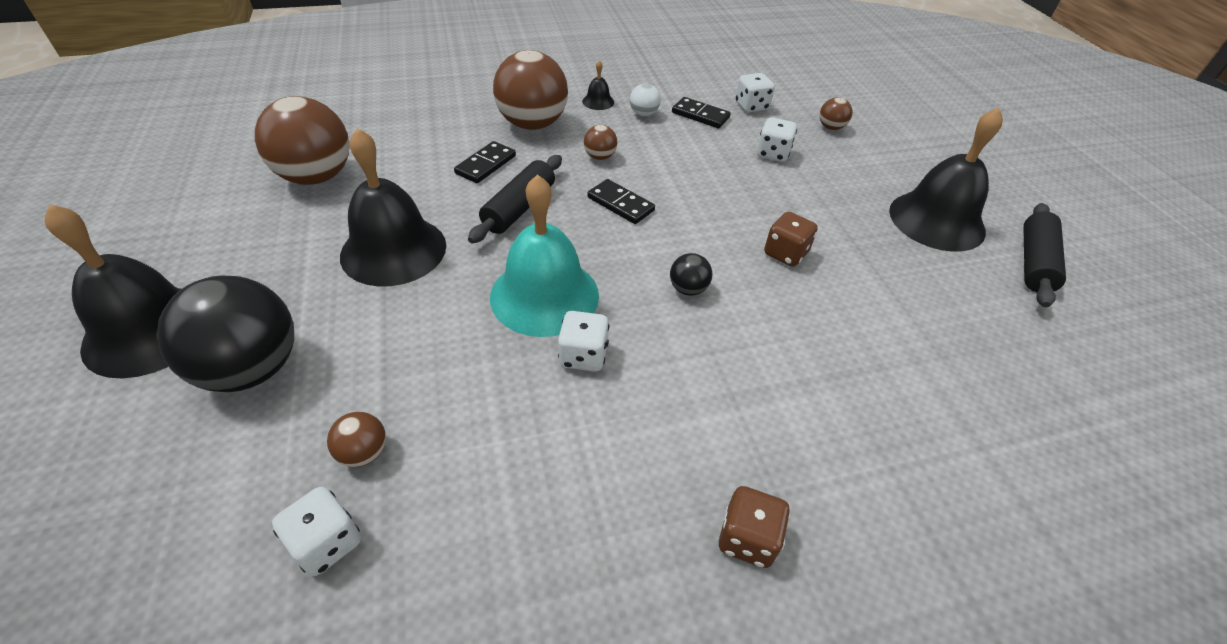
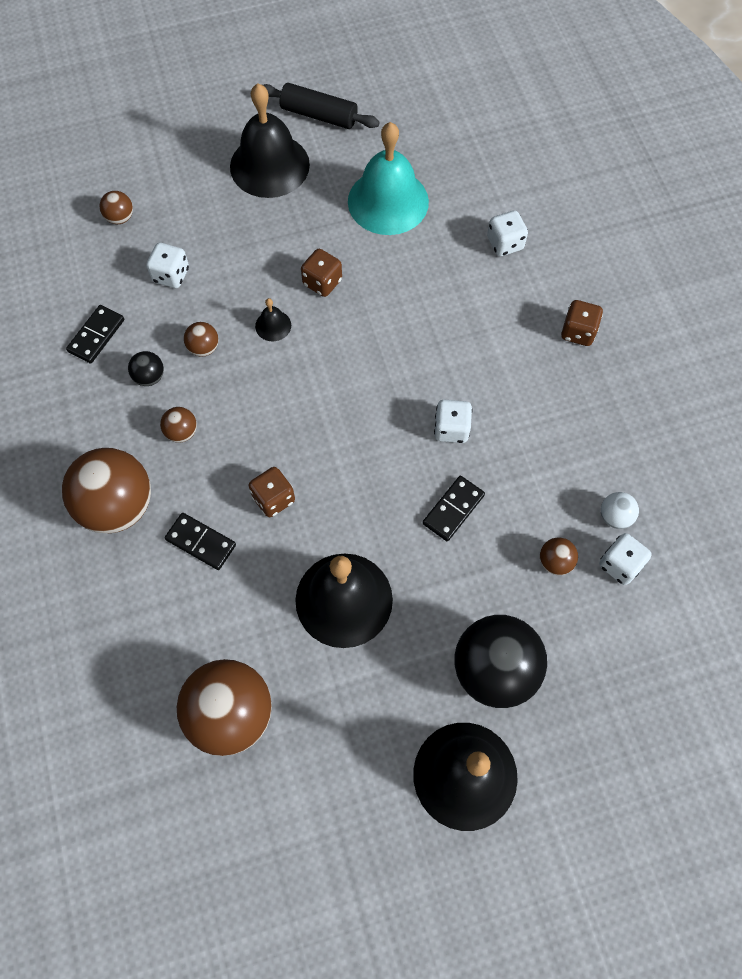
camera: 90 degrees left, 20 degrees up
(519, 208) = (273, 498): black rolling pin -> brown dice
(544, 295) = (390, 463): turquoise bell -> turquoise bell (388, 201)
(598, 101) = (66, 440): black bell -> black bell (273, 325)
(620, 204) = (262, 410): black domino -> black domino (453, 509)
(643, 114) = (93, 392): white ball -> white ball (615, 516)
(688, 289) = (372, 356): black ball -> black ball (149, 377)
(691, 171) = (204, 348): none -> brown ball
(751, 106) = (77, 285): white dice -> white dice (505, 243)

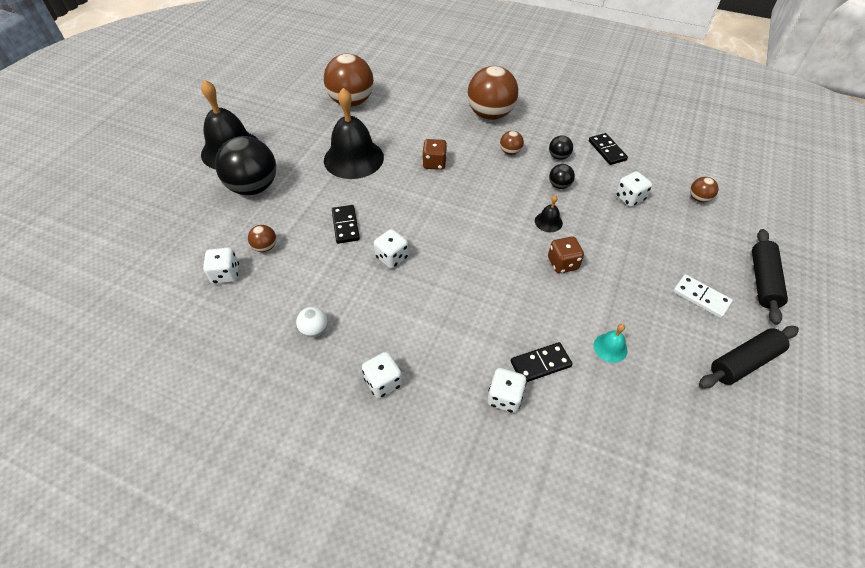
camera: 130 degrees right, 15 degrees down
(201, 542) = (440, 130): black domino -> black domino (540, 364)
(204, 348) = (559, 185): brown ball -> black ball
(207, 132) = (762, 281): none -> black rolling pin
(269, 165) = (701, 297): black bell -> white domino
(388, 201) = (610, 348): turquoise bell -> turquoise bell, size x0.42
(578, 332) = (383, 382): brown dice -> white dice
(615, 516) = (250, 294): white ball -> white ball (314, 330)

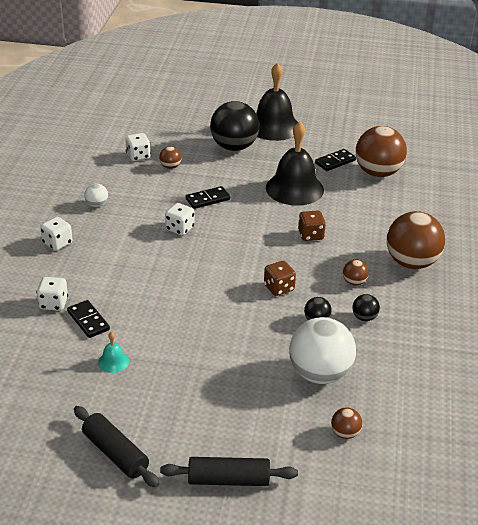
camera: 75 degrees right, 15 degrees down
(548, 222) = (258, 316): black bell -> none
(562, 263) = (205, 328): brown dice -> brown dice (279, 288)
(607, 150) = (396, 355): black domino -> black domino (335, 162)
(629, 198) = (320, 374): white dice -> white ball
(701, 297) = (190, 426): white domino -> none

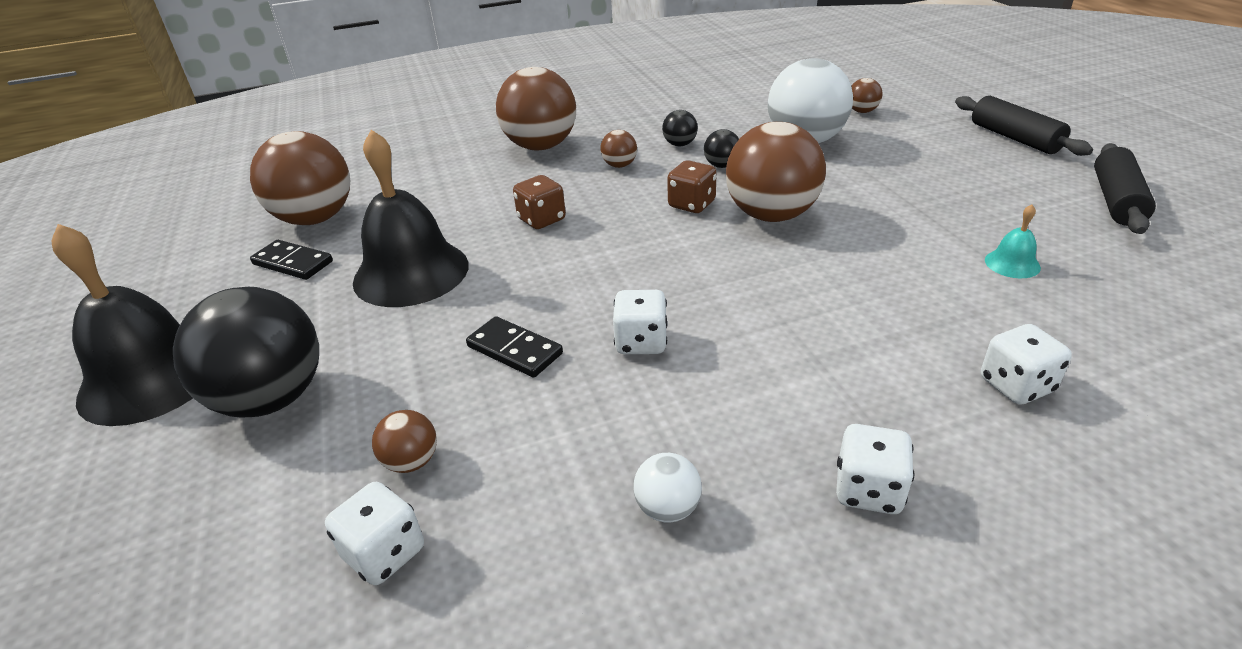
camera: 115 degrees left, 0 degrees up
(88, 321) = (986, 325): black domino -> none
(239, 309) = (771, 215): none -> brown ball

